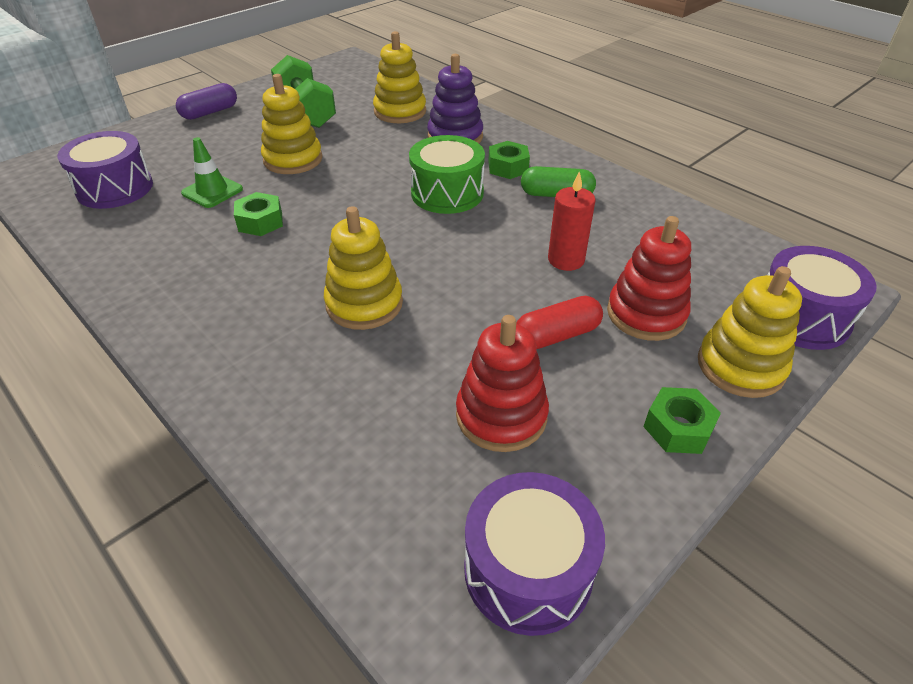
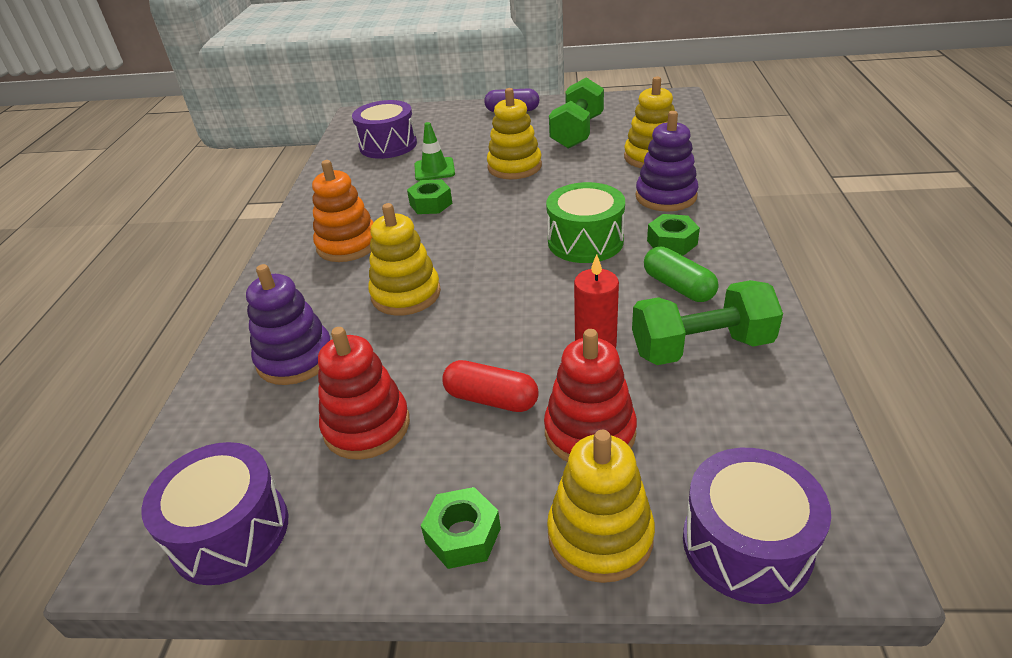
camera: 50 degrees right, 5 degrees down
(230, 295) = (348, 245): none -> orange stacking toy
(348, 413) = (295, 358): none -> purple stacking toy
(625, 225) = (701, 347): none -> green dumbbell

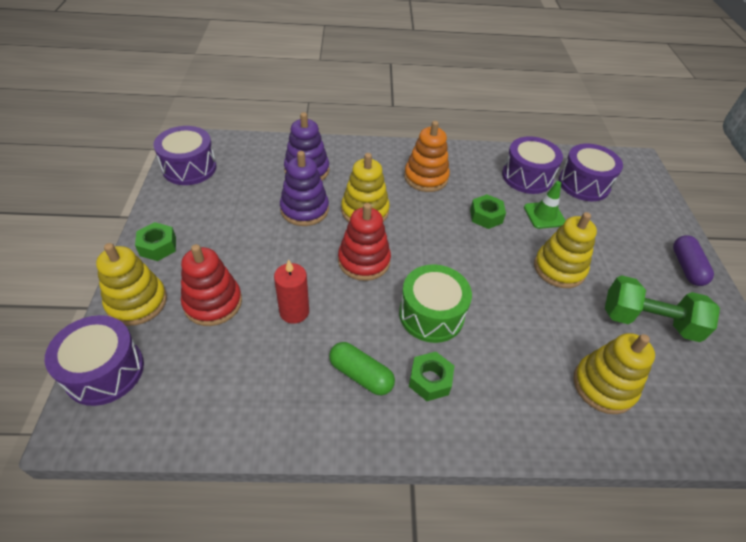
camera: 80 degrees right, 10 degrees up
(367, 176) = (527, 177): none -> purple drum
(367, 426) = (244, 204): red stacking toy -> red stacking toy (364, 261)
(491, 399) = (253, 256): red capsule -> none
(666, 196) = (516, 387): purple stacking toy -> purple stacking toy (304, 209)
(678, 287) = (361, 375): green capsule -> green capsule turned 75 degrees clockwise
(701, 347) = (281, 378): green dumbbell -> none

